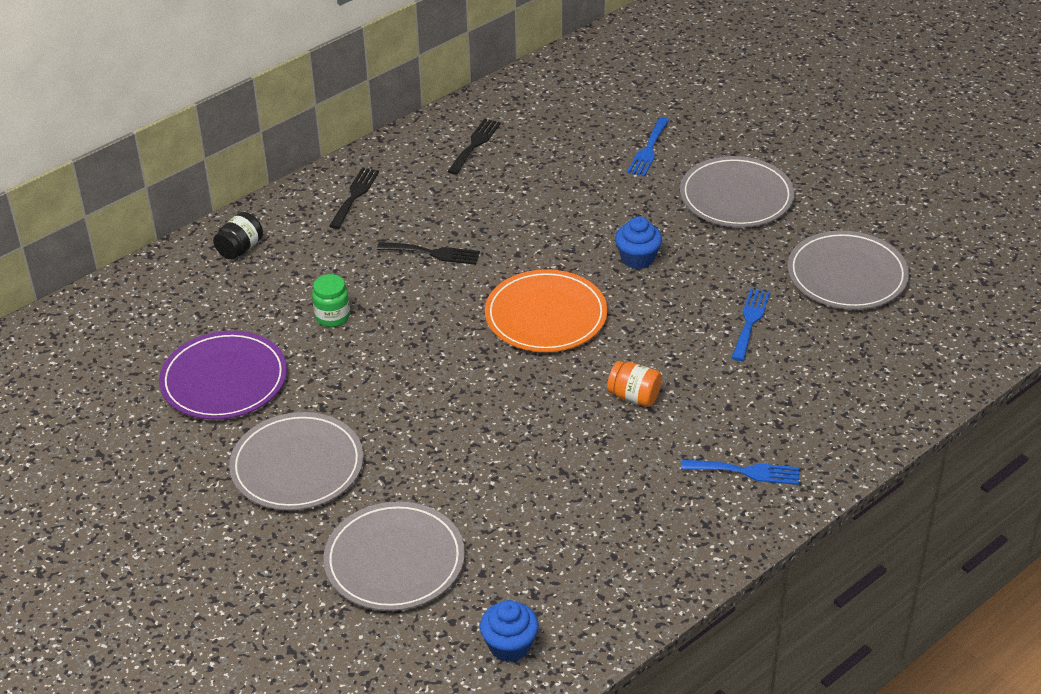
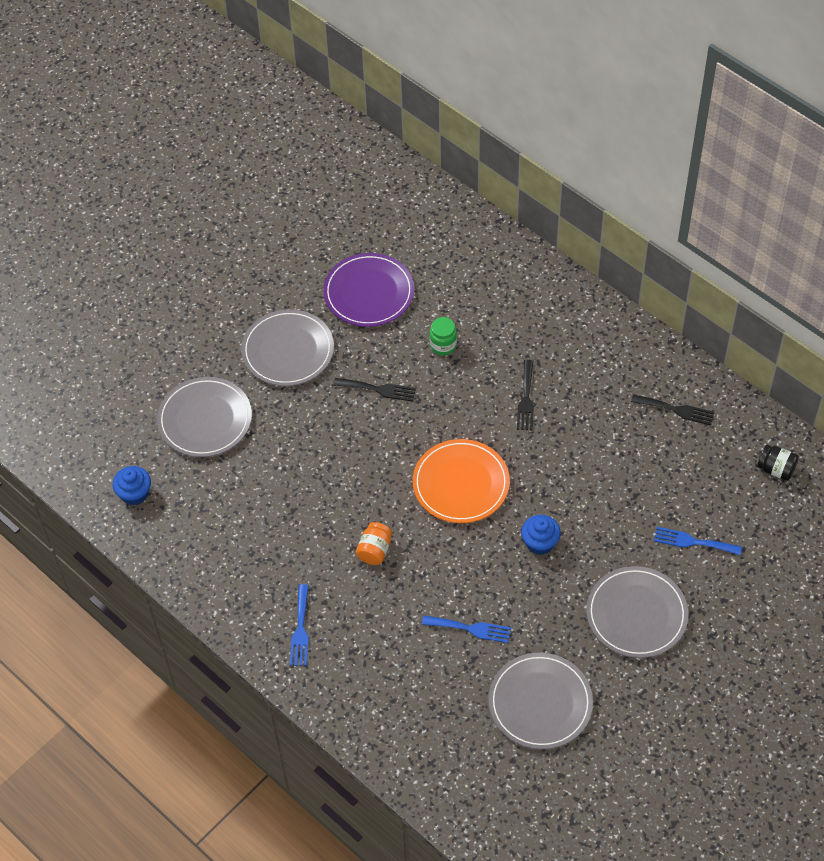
camera: 85 degrees right, 15 degrees up
(240, 249) = (514, 274): black jar -> black jar (776, 469)
(355, 195) = (591, 336): black fork -> black fork (378, 389)

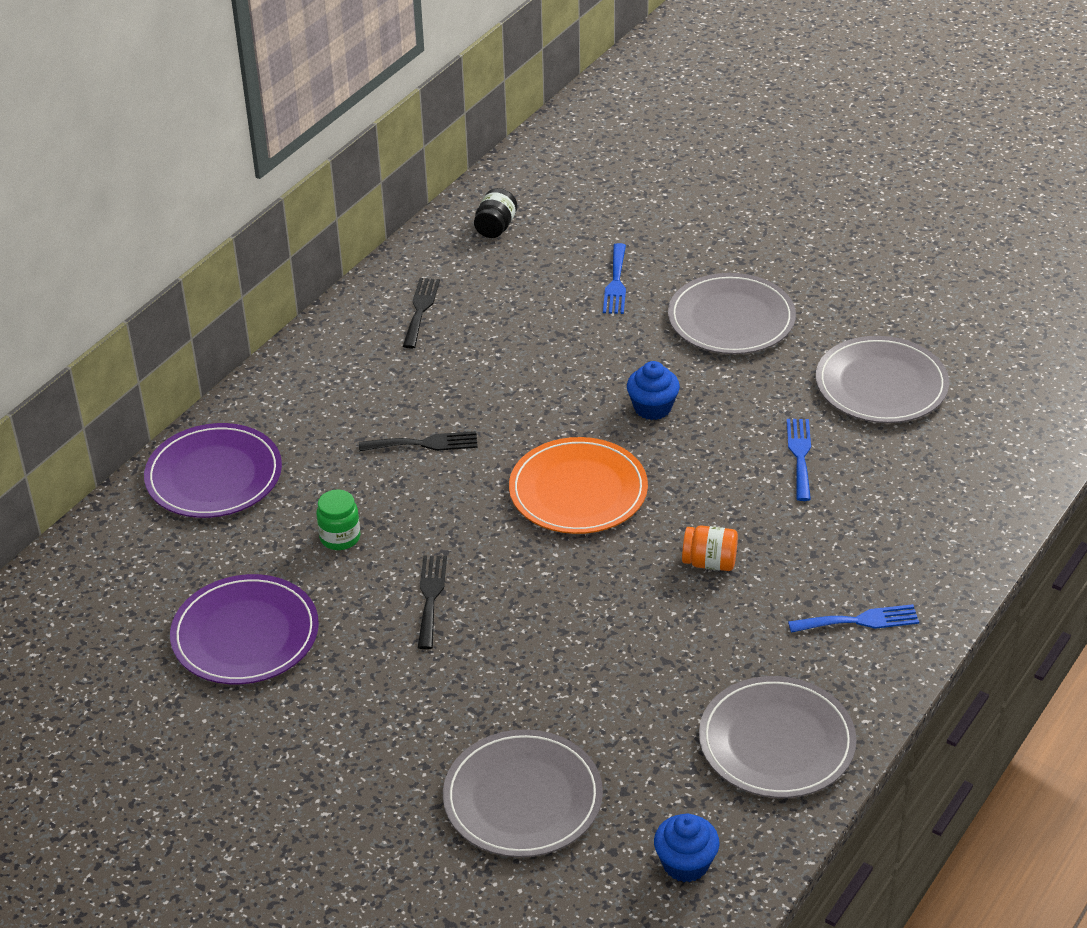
camera: 100 degrees left, 15 degrees down
(288, 350) = (370, 715): grey plate -> grey plate (776, 742)
(516, 281) = (214, 475): none -> purple plate

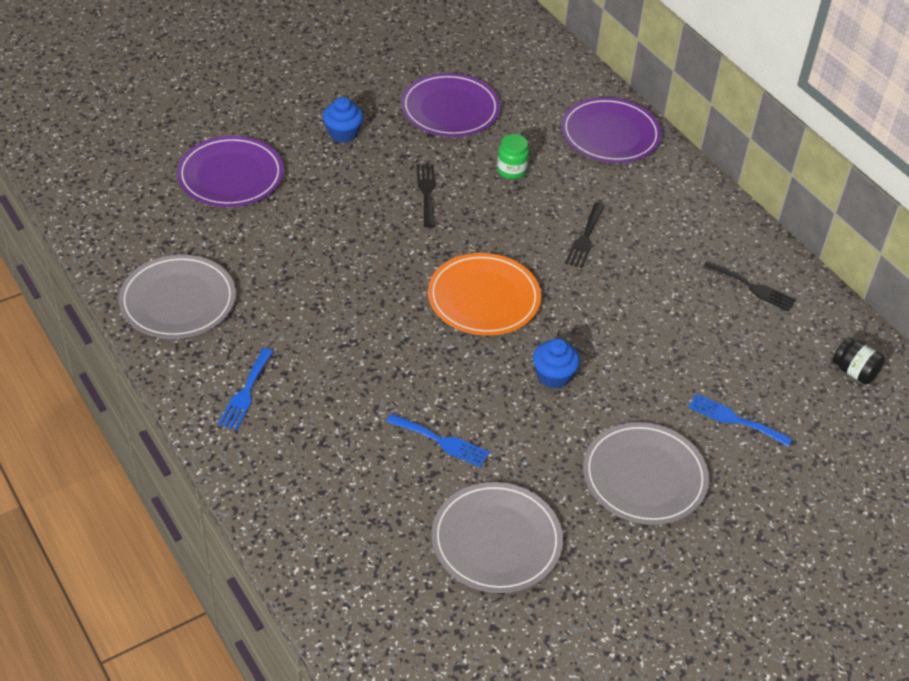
camera: 110 degrees right, 5 degrees up
(430, 597) = (426, 192): black fork -> black fork turned 120 degrees counterclockwise
(523, 798) = (230, 175): grey plate -> purple plate
(685, 864) = (125, 222): blue cupcake -> blue cupcake (343, 133)
(709, 562) = (362, 337): orange jar -> none

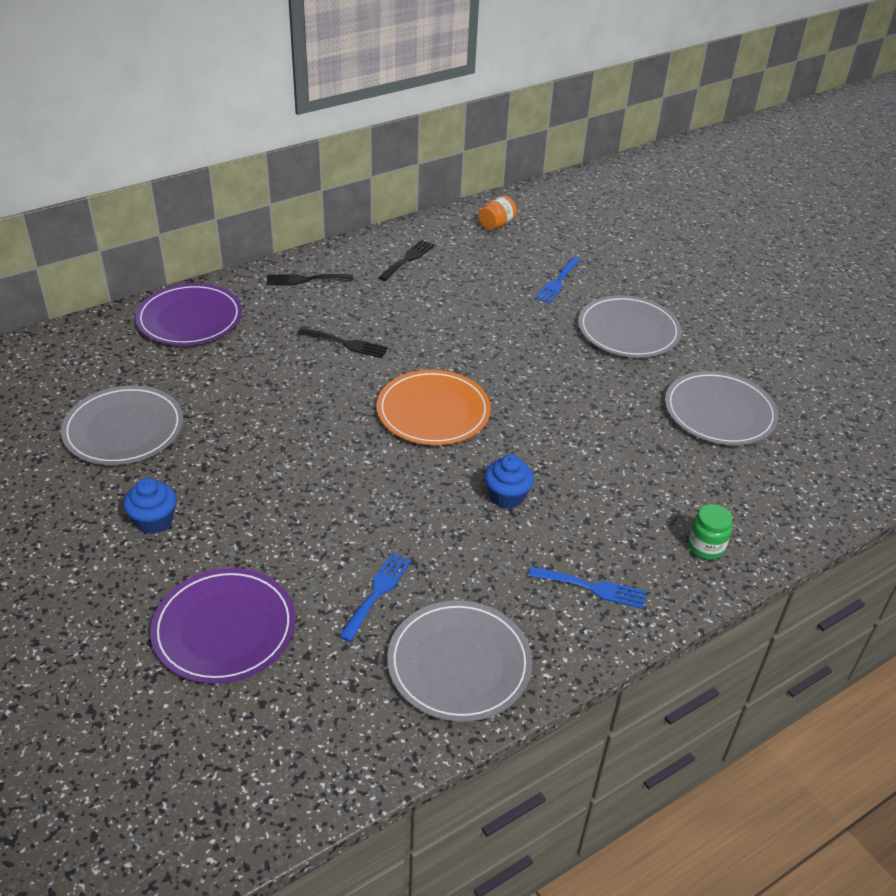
camera: 90 degrees left, 5 degrees down
(426, 192) = (271, 449): black fork -> black fork (305, 280)
(441, 441) = (622, 442): blue fork -> blue fork (377, 592)
(450, 109) = (124, 429): purple plate -> grey plate
(511, 170) = (240, 386): green jar -> green jar (706, 547)
(553, 376) = (528, 372): blue cupcake -> blue cupcake (507, 496)
(854, 372) = (496, 224): black jar -> orange jar

